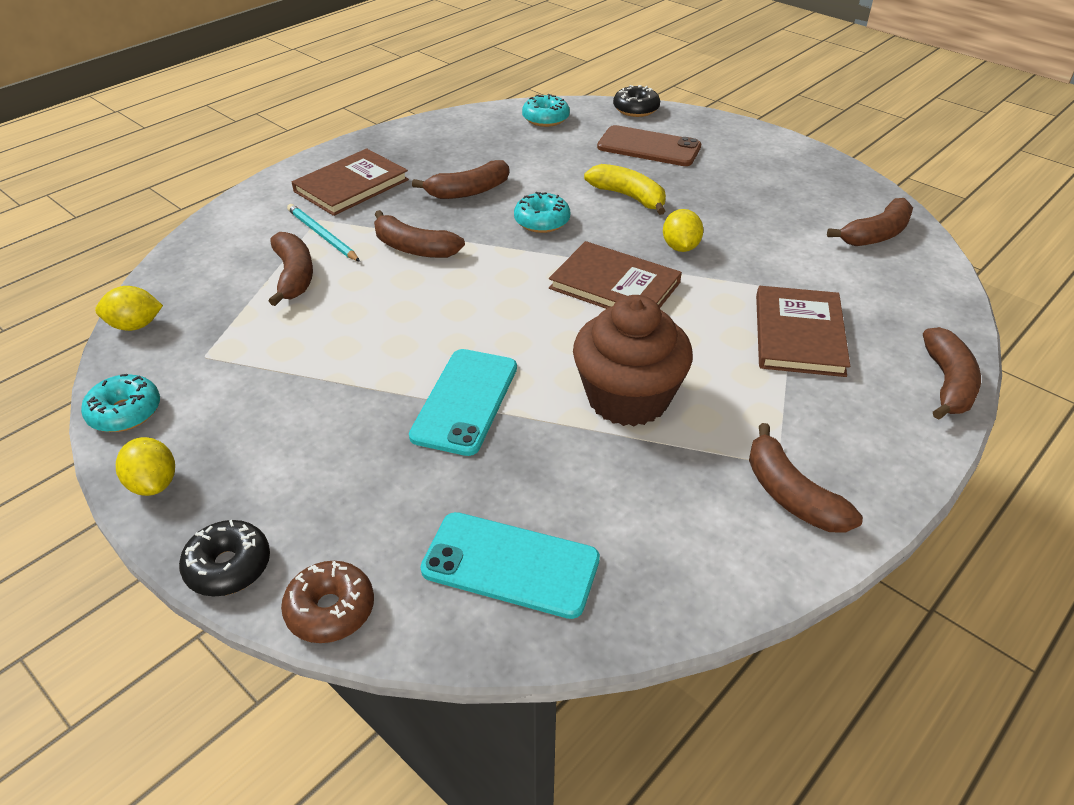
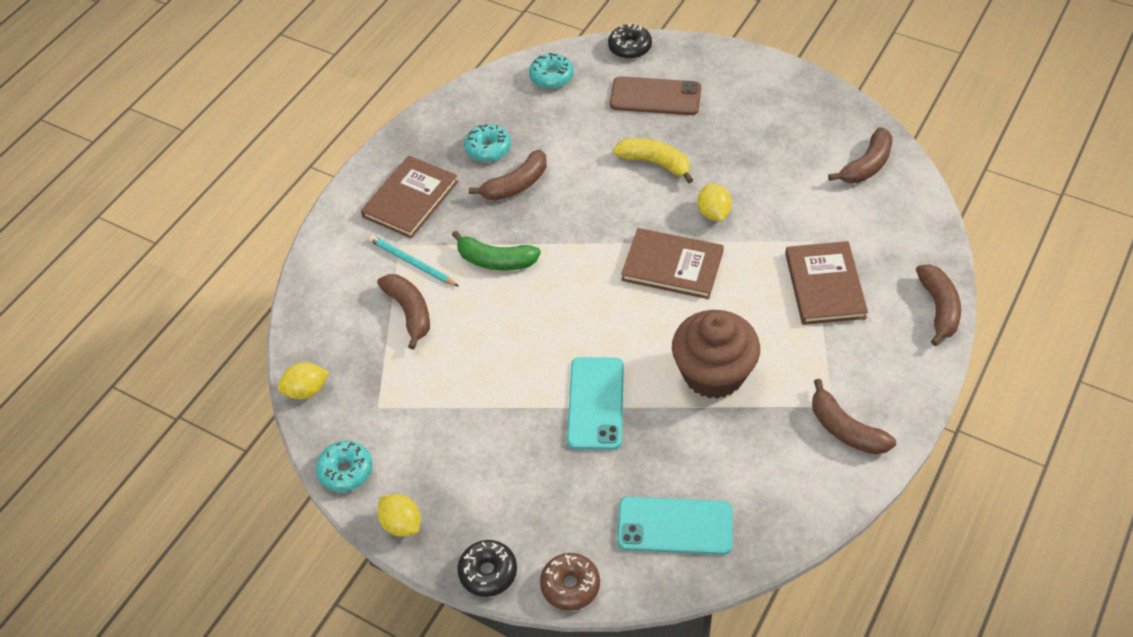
camera: 10 degrees left, 10 degrees up
(414, 248) = (496, 260): brown banana -> green banana
(542, 221) = (591, 207): turquoise donut -> turquoise donut (488, 149)

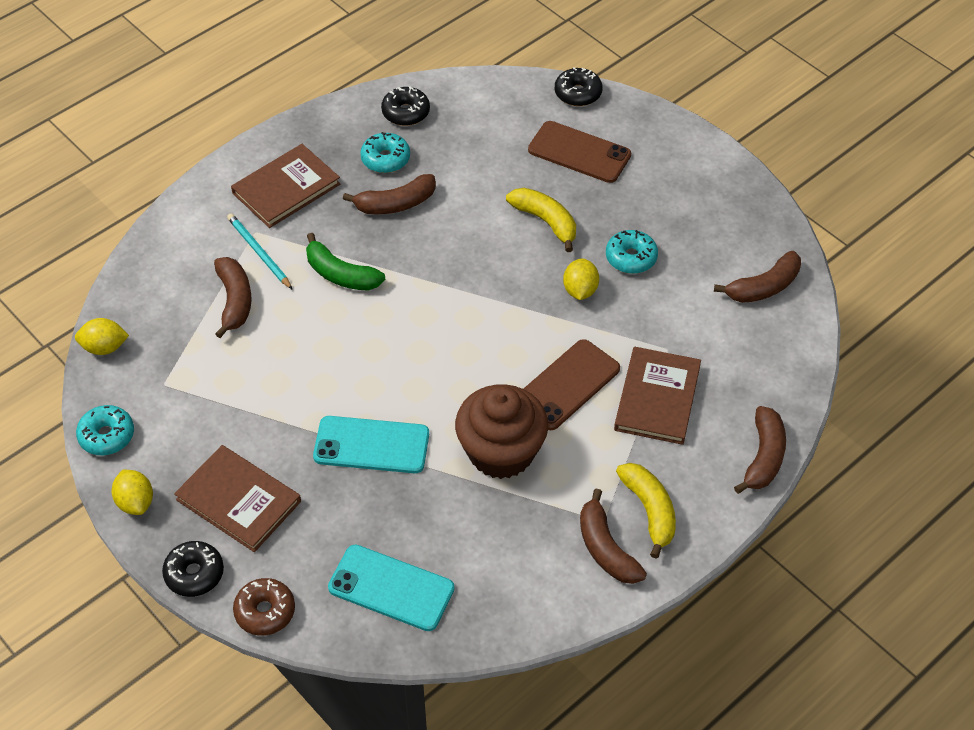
camera: 15 degrees right, 0 degrees up
(487, 104) = (405, 112): none -> black donut
(551, 77) = (483, 102): turquoise donut -> turquoise donut (631, 258)
(595, 403) = (371, 445): turquoise phone -> turquoise phone turned 75 degrees clockwise
(672, 266) = (512, 332): brown book -> brown book (238, 500)
(742, 297) = (567, 385): none -> brown phone
(866, 384) = (649, 511): none -> yellow banana

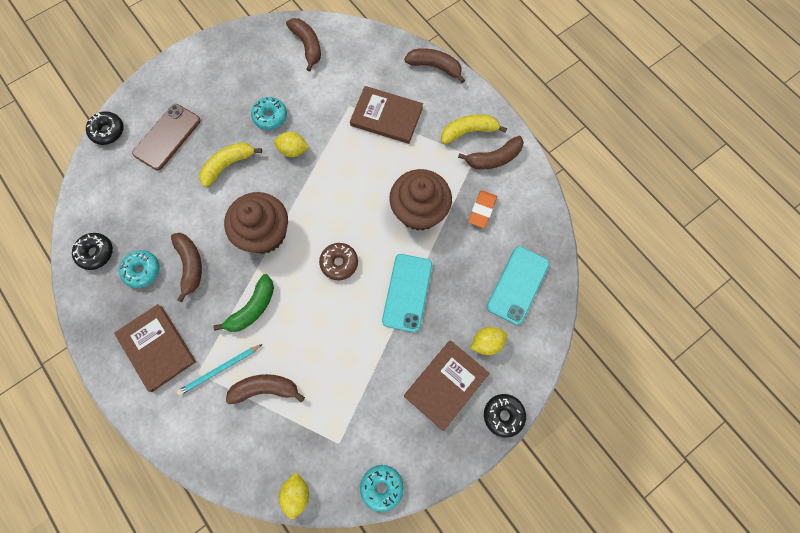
camera: 85 degrees left, 20 degrees up
(135, 502) = (442, 461): yellow lemon -> yellow lemon (487, 343)
(265, 611) = (533, 366): brown donut -> brown donut (339, 263)
(447, 273) = (264, 233): none -> brown cupcake
(511, 535) = (482, 210): none -> orange eraser
(567, 385) = (370, 166): brown phone -> none

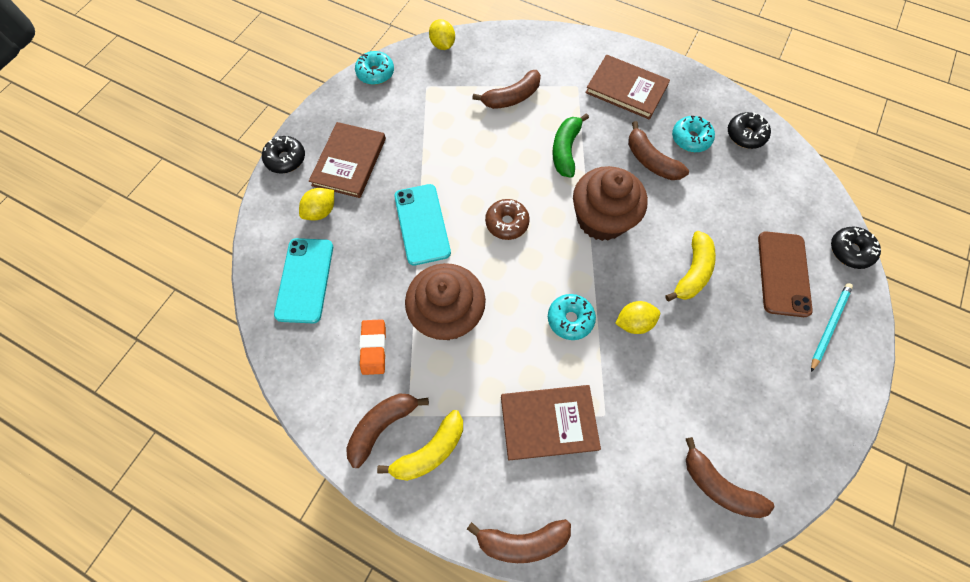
camera: 155 degrees right, 5 degrees down
(219, 370) = (560, 95): turquoise pencil -> turquoise pencil (829, 325)
(270, 117) = (690, 353): turquoise donut -> turquoise donut (570, 319)

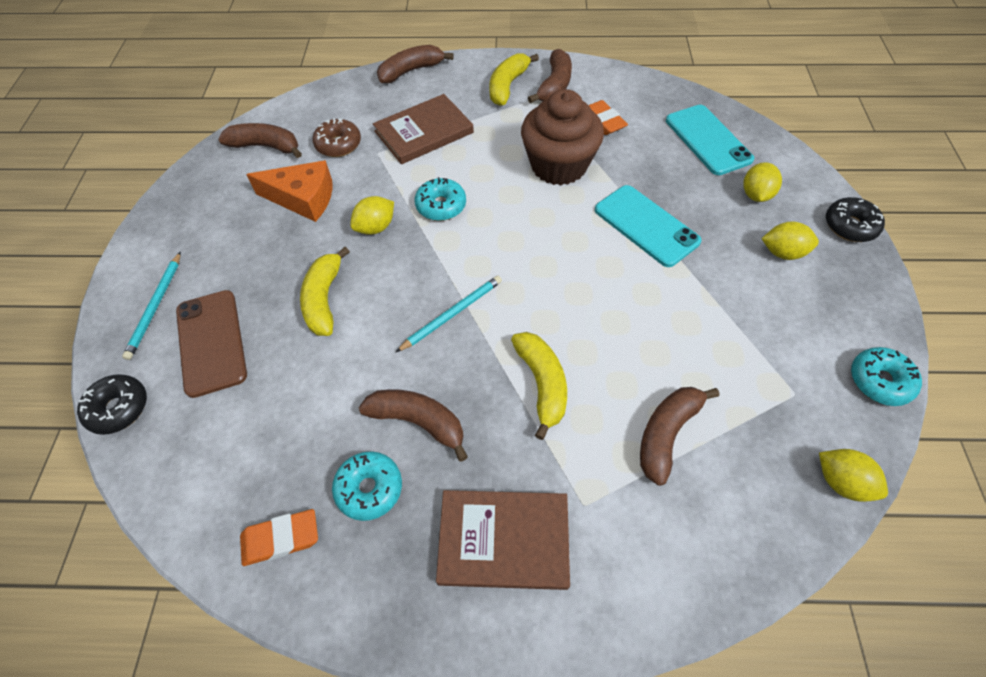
camera: 155 degrees right, 10 degrees down
(349, 162) = (783, 253): brown book -> yellow lemon
(507, 223) = (558, 264): brown donut -> brown donut (338, 145)
(565, 150) = (542, 384): green banana -> yellow banana
(601, 219) = (452, 314): brown cupcake -> turquoise pencil
(691, 388) = (303, 198): none -> orange cheese
(745, 135) = (281, 539): black donut -> orange eraser

